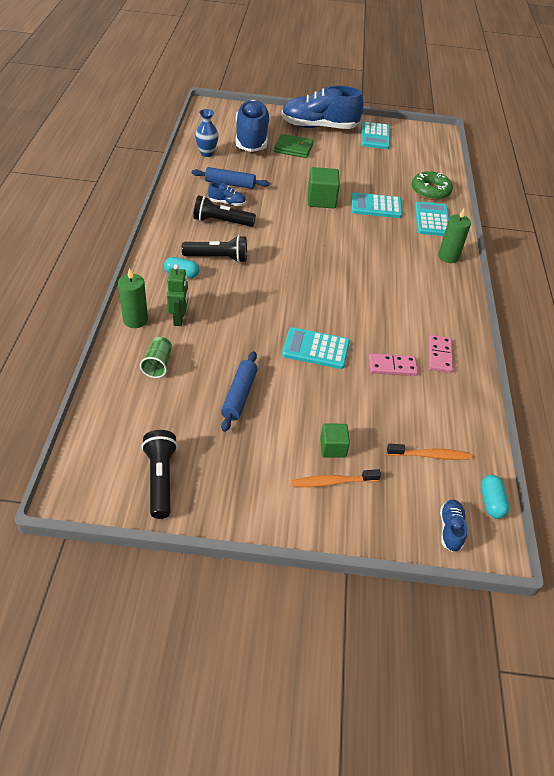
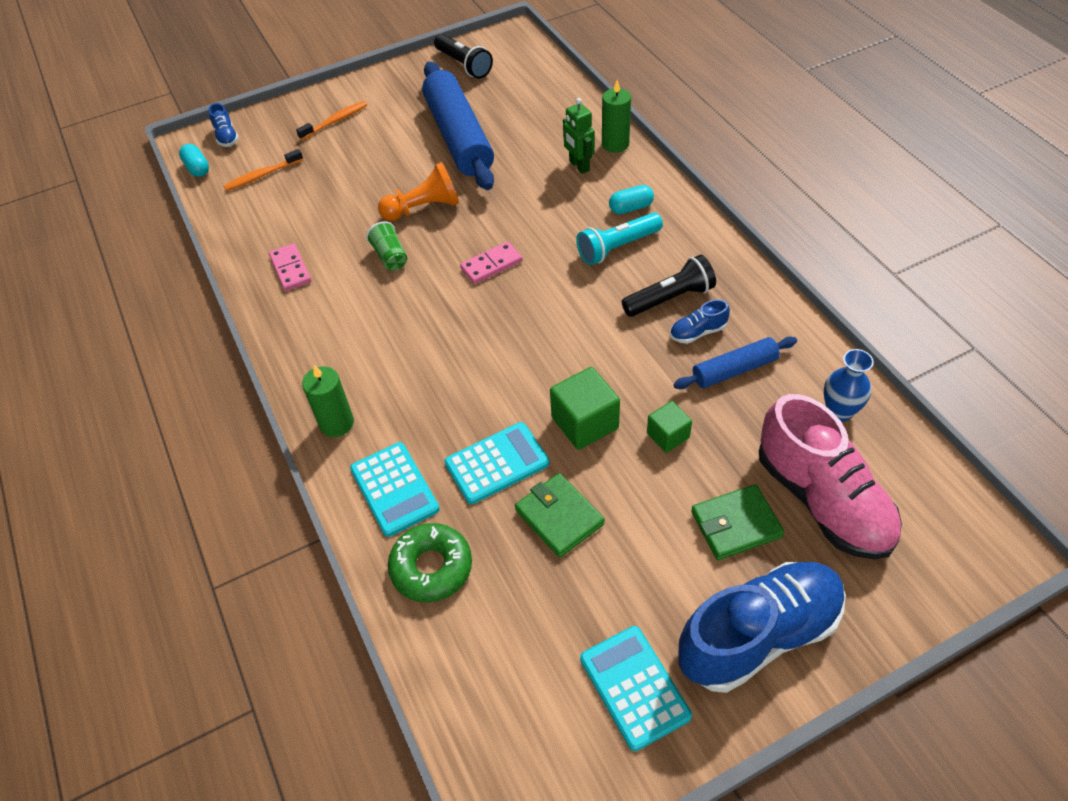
camera: 155 degrees right, 5 degrees up
(158, 364) = (551, 123): green cup -> green cup (390, 256)
(217, 258) = (617, 247): black flashlight -> turquoise flashlight
(239, 395) = (459, 137): blue rolling pin -> blue rolling pin, size x1.93
(251, 139) = (822, 500): blue shoe -> pink shoe
(316, 349) = (424, 208): turquoise calculator -> orange pawn
(333, 448) = (350, 141): green cube -> green cube (668, 435)
(363, 180) = (559, 517): none -> green wallet
(392, 366) = (335, 231): pink domino -> pink domino (491, 265)

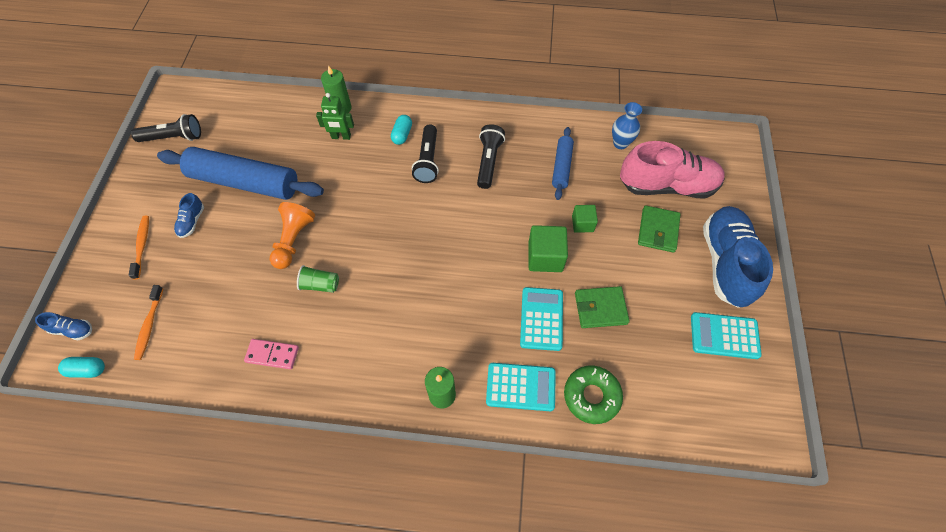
camera: 60 degrees left, 10 degrees up
(491, 265) = (382, 232): pink domino -> none
(617, 247) = (427, 160): turquoise flashlight -> black flashlight
(697, 332) = (523, 165): blue shoe -> blue shoe (192, 222)

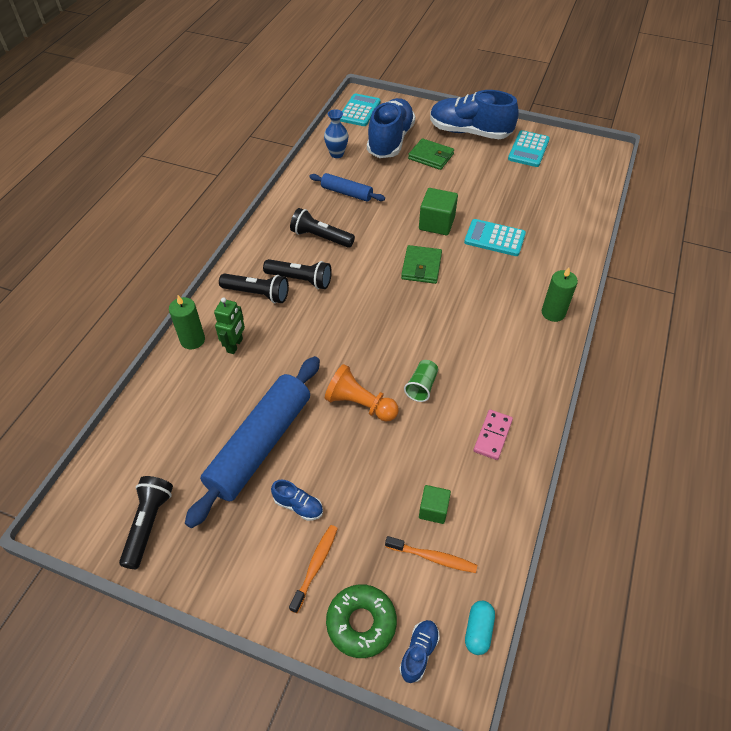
camera: 75 degrees left, 10 degrees down
(142, 246) = (315, 566): orange toothbrush -> orange toothbrush turned 105 degrees clockwise
(402, 134) = (257, 294): turquoise capsule -> black flashlight
(520, 387) = (552, 263): turquoise calculator -> turquoise calculator (359, 111)
(582, 224) = (410, 194): green cube -> green cube (433, 510)
(591, 396) = (565, 226): green donut -> green donut (361, 623)
(600, 308) = (493, 204): green wallet -> green wallet (421, 267)
(667, 186) = (390, 141): pink shoe -> blue shoe

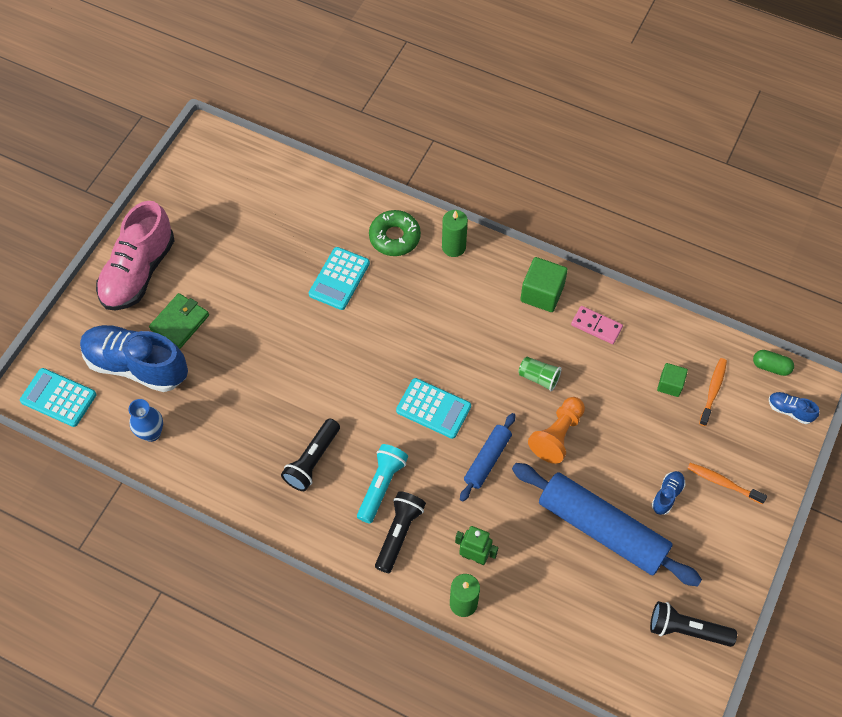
camera: 85 degrees left, 10 degrees up
(300, 280) = (381, 486): black flashlight -> turquoise flashlight
(346, 193) = (234, 426): blue rolling pin -> blue rolling pin (487, 460)
(361, 623) = (769, 450): green donut -> green donut (394, 237)
(421, 267) = (375, 357): green wallet -> none
(436, 223) = (306, 333): green cube -> green cube (542, 293)
(469, 132) = (138, 272): blue shoe -> pink shoe
(478, 630) = (771, 367): turquoise capsule -> green capsule
(528, 149) = (187, 215): turquoise calculator -> turquoise calculator (433, 408)

